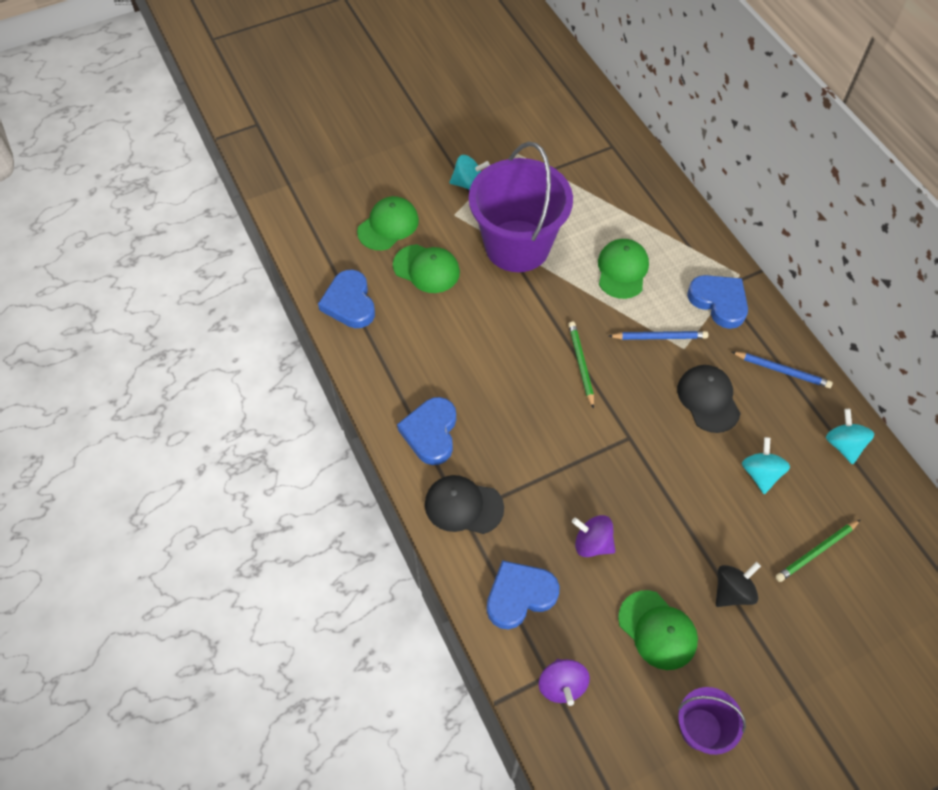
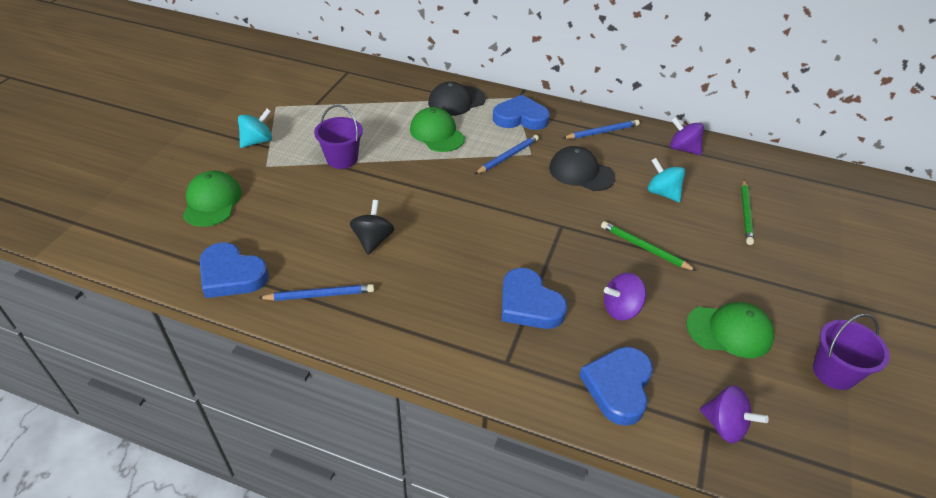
camera: 45 degrees left, 15 degrees down
(390, 363) = (319, 295): none -> blue pencil
(426, 269) = (280, 212): green cap -> none
(431, 433) = (412, 322): blue heart -> blue heart (529, 304)
(463, 506) = (500, 356): black cap -> black cap (456, 101)
(517, 246) = (342, 159): purple bucket -> purple bucket, size x0.48
(581, 364) = (475, 203): green pencil -> green pencil (644, 248)
(732, 591) = (736, 271): black spinning top -> black spinning top (373, 240)
(843, 445) = (683, 149): turquoise spinning top -> purple spinning top

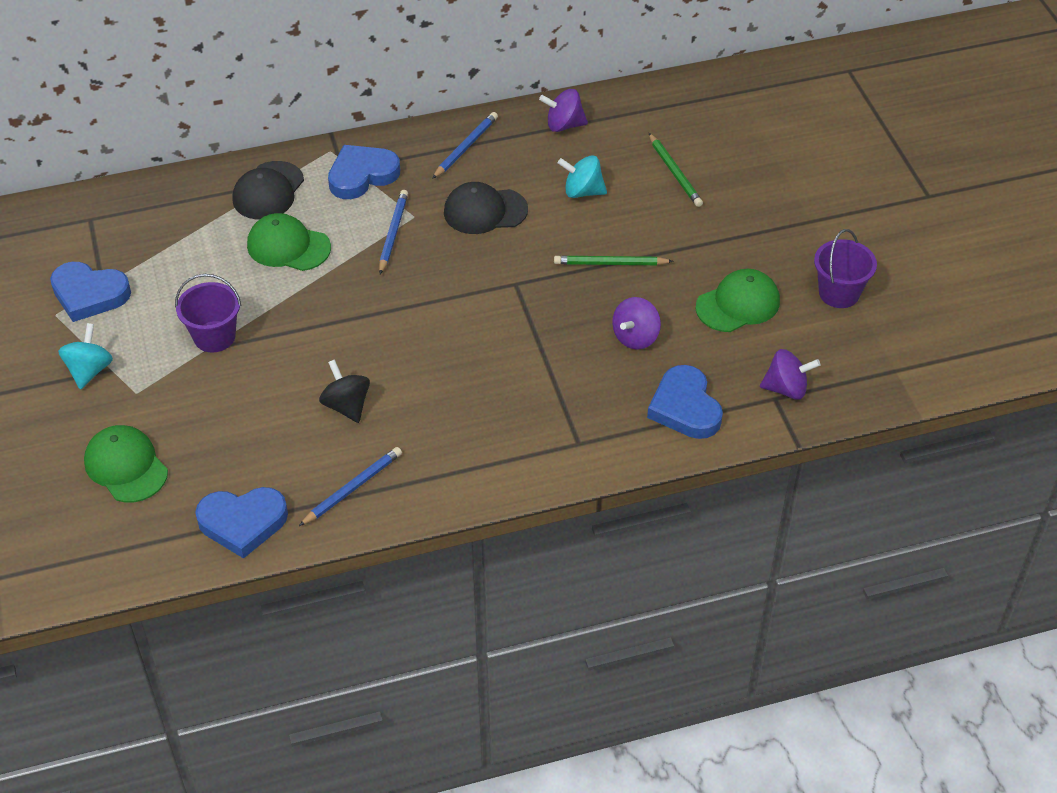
camera: 35 degrees left, 5 degrees up
(529, 304) = (553, 380): blue heart -> blue heart (89, 294)

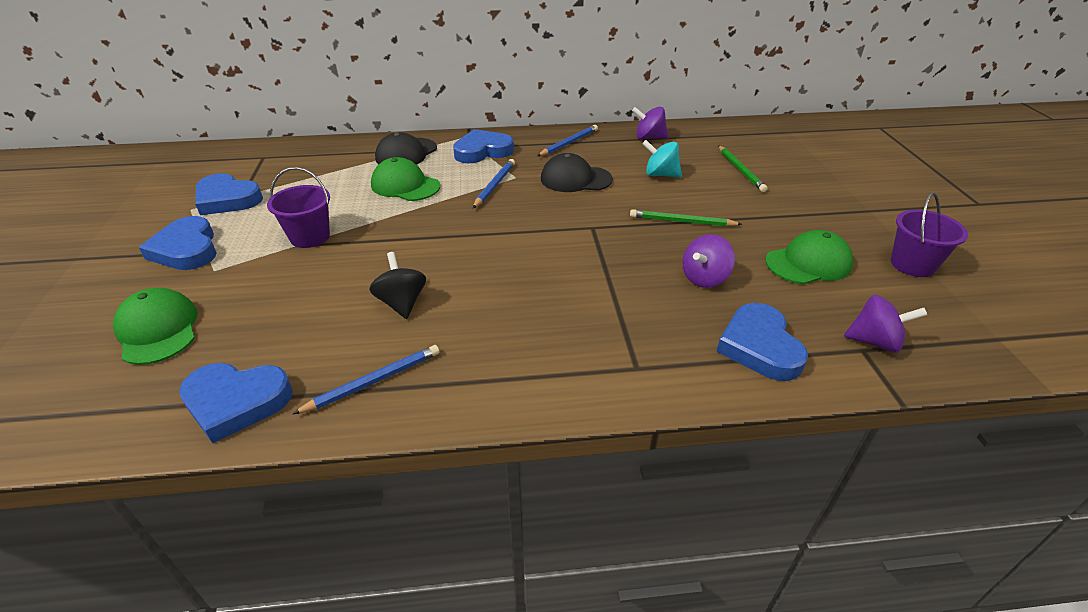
camera: 10 degrees right, 10 degrees down
(89, 370) = (186, 249): turquoise spinning top -> blue heart

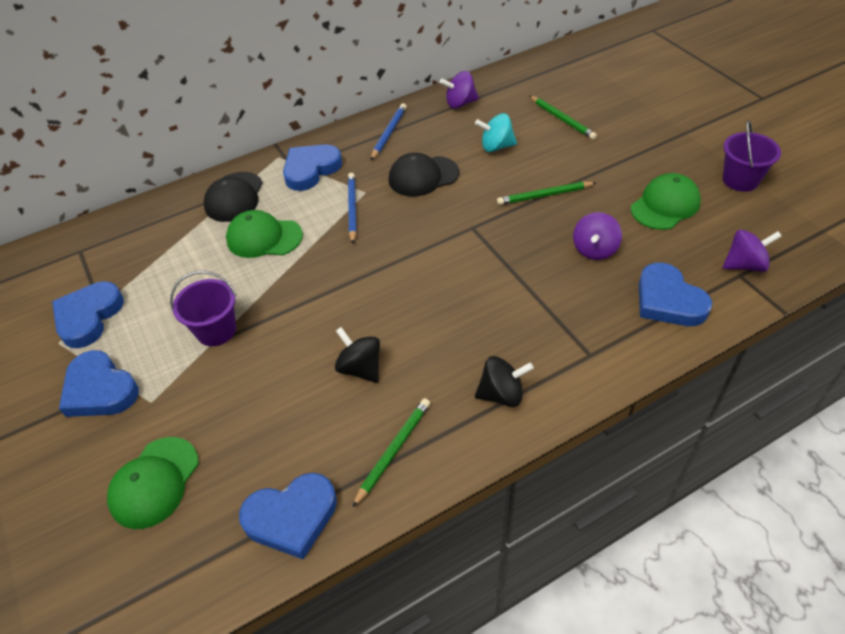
camera: 20 degrees left, 10 degrees up
(158, 330) = (154, 482): green cap -> green cap turned 105 degrees counterclockwise
(227, 199) = (88, 317): blue heart -> blue heart turned 105 degrees clockwise
(373, 381) = (393, 451): blue pencil -> green pencil
(517, 370) = (501, 394): none -> black spinning top

